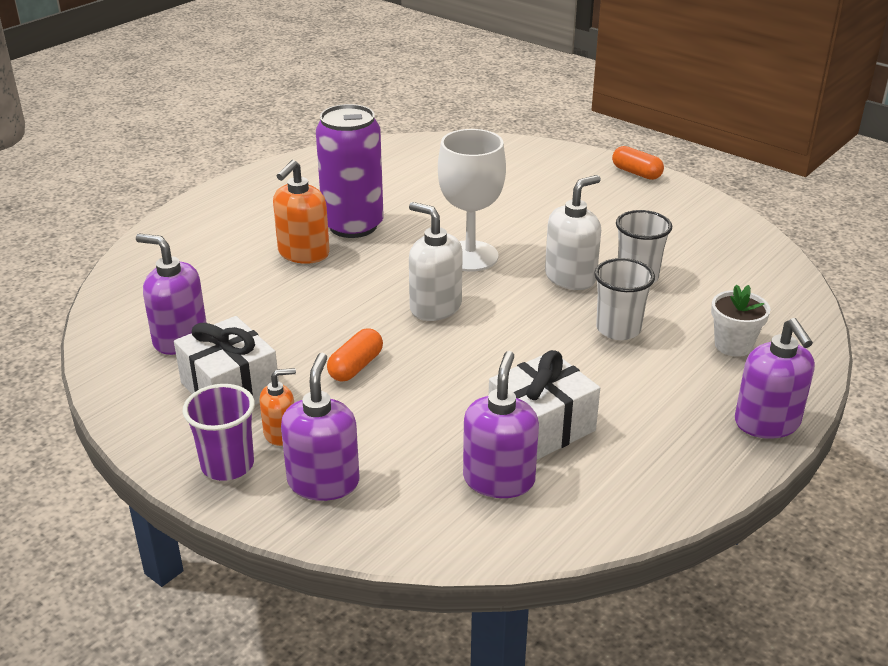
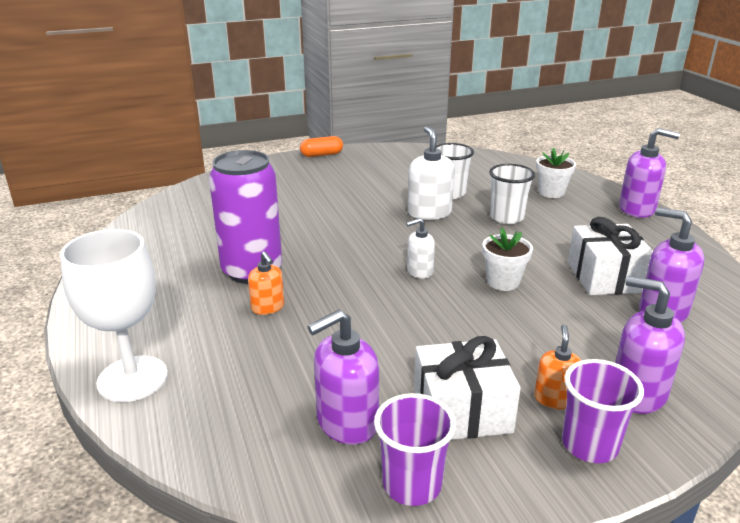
camera: 60 degrees left, 5 degrees down
(129, 388) = (412, 484): none -> purple cup
(303, 253) = (268, 307): orange soap dispenser -> orange soap dispenser, size x0.60
(356, 366) = (476, 331): orange capsule -> none
(435, 307) = (419, 271): white soap dispenser -> white soap dispenser, size x0.60
(462, 360) = (503, 282): none -> white flower pot
(470, 256) = (361, 237): white goblet -> white goblet (132, 379)

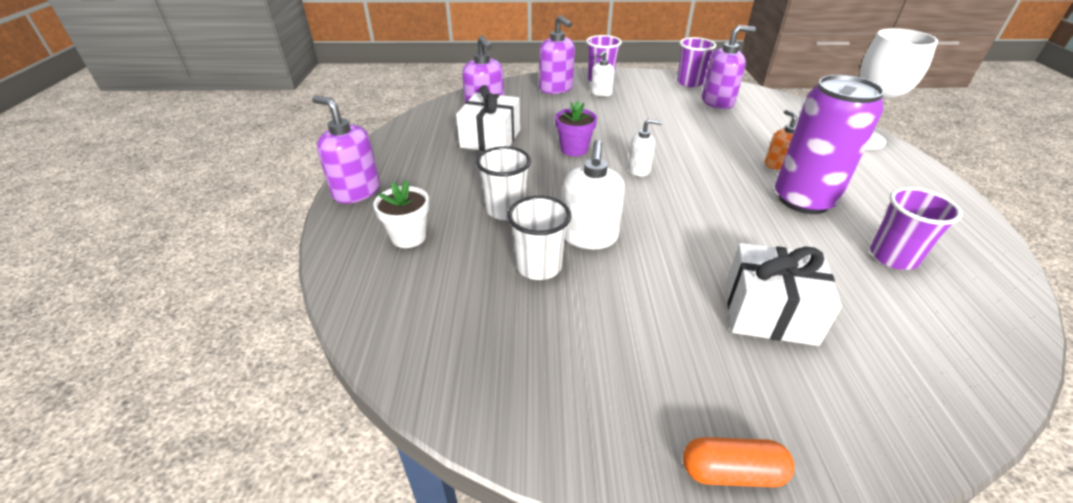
camera: 160 degrees left, 10 degrees up
(196, 239) = (893, 257): none -> purple cup
(462, 410) = (653, 97): white gift -> white gift (769, 312)
(503, 282) = (574, 149): white flower pot -> purple flower pot
(554, 398) = (601, 93): orange soap dispenser -> white soap dispenser

